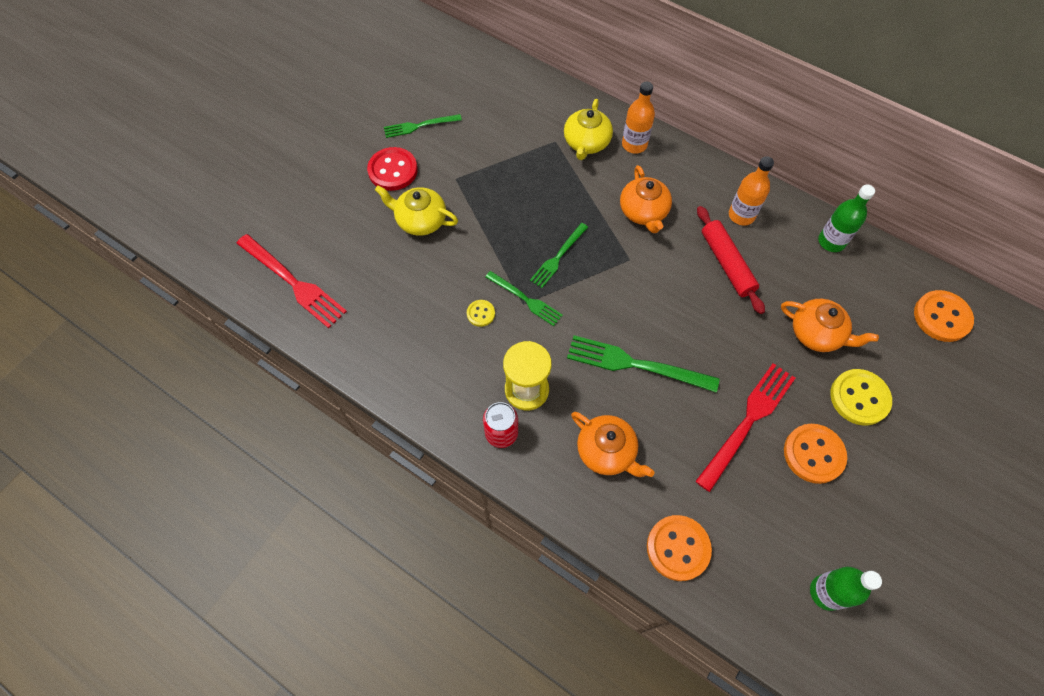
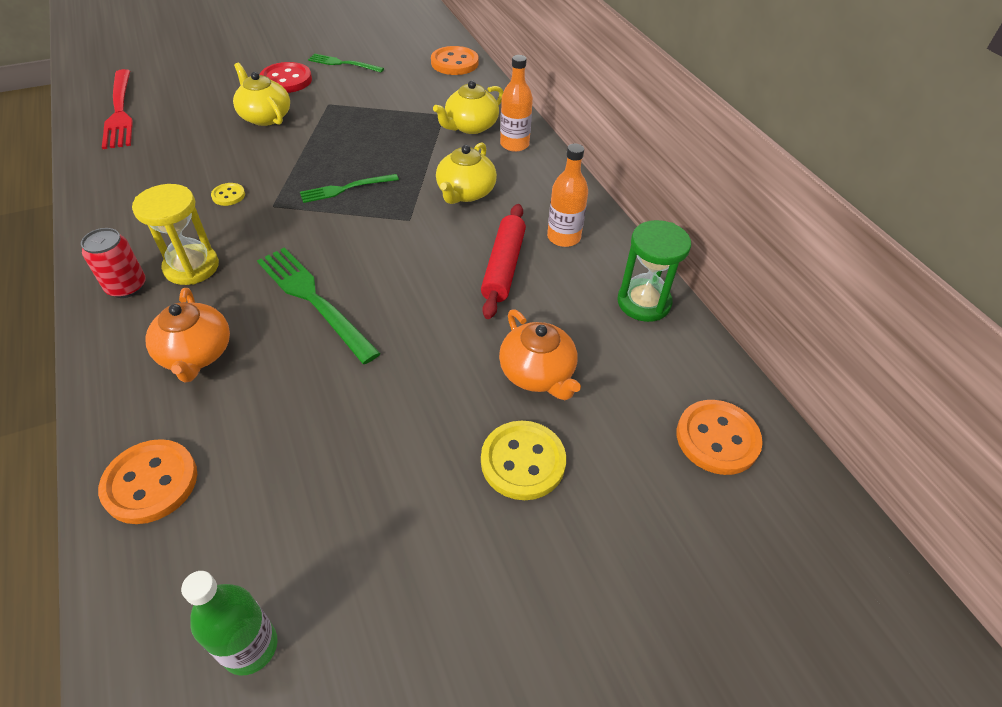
camera: 30 degrees right, 15 degrees down
(525, 299) = (278, 204): green fork -> none
(643, 212) = (465, 192): orange teapot -> yellow teapot
(748, 421) = (367, 410): red fork -> none
(813, 454) = (405, 485): orange button -> orange button (454, 63)
(831, 241) = (643, 302): green bottle -> green hourglass

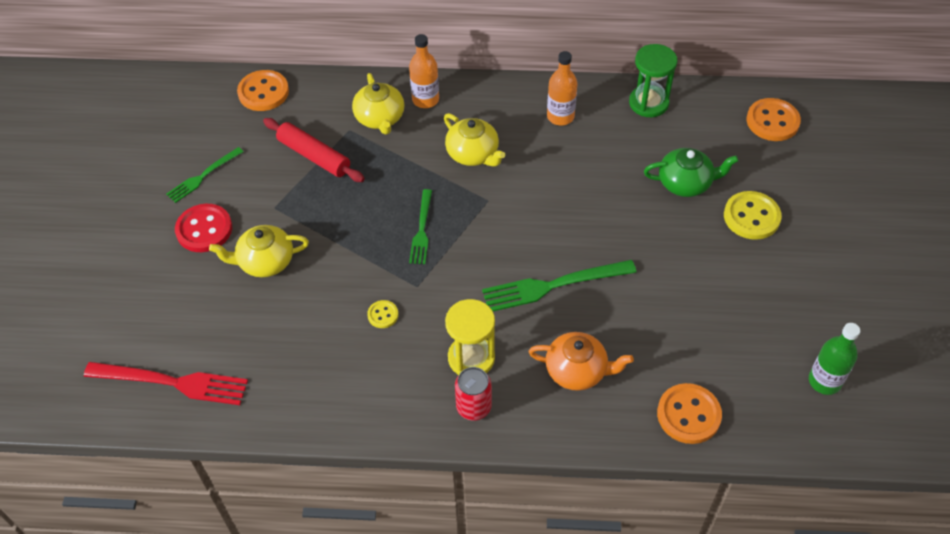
camera: 60 degrees left, 5 degrees up
(503, 267) = (574, 163): red rolling pin -> red rolling pin (314, 156)
(537, 373) = (685, 183): orange teapot -> green teapot

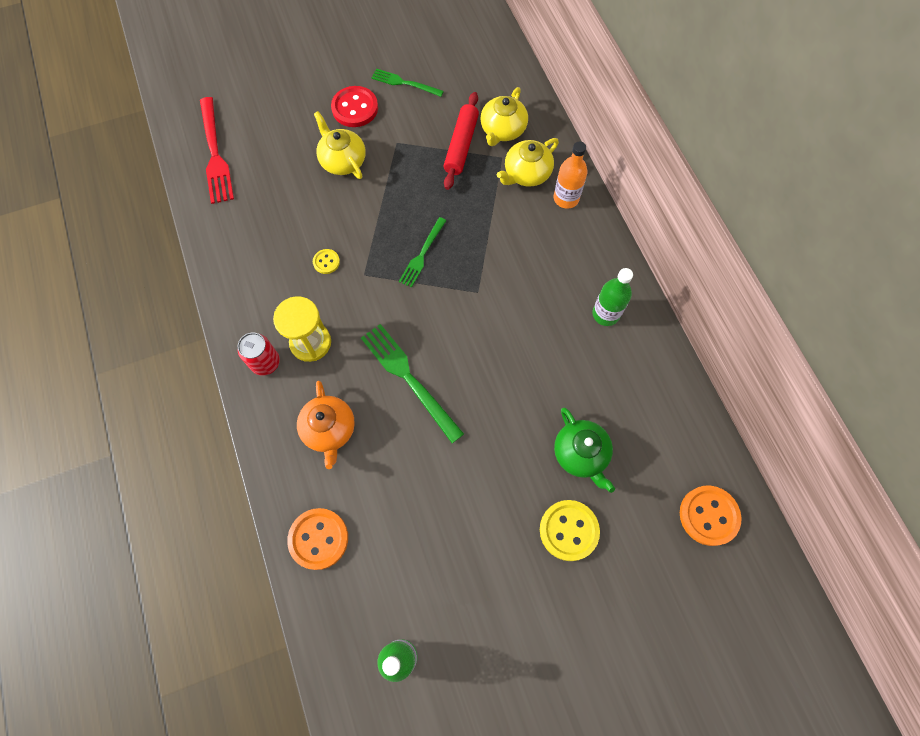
camera: 65 degrees right, 15 degrees up
(263, 92) = (509, 81): orange button -> none
(422, 230) = (422, 254): green fork -> green fork turned 45 degrees counterclockwise
(473, 154) = (523, 260): yellow teapot -> yellow teapot (502, 130)
(560, 116) = (605, 314): orange bottle -> green bottle
(648, 103) = (666, 386): green hourglass -> none

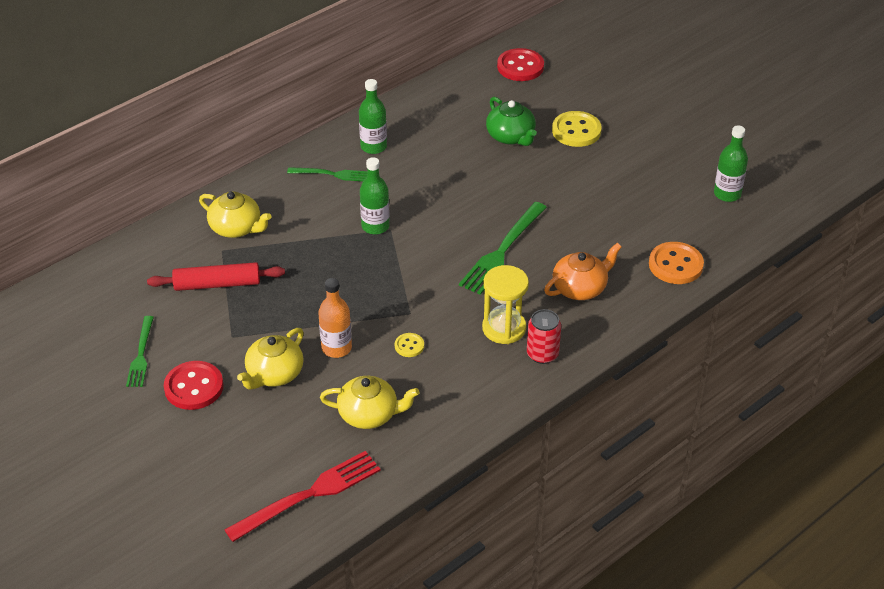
camera: 110 degrees left, 25 degrees down
(422, 254) = (367, 277): green fork -> green fork (332, 174)
(486, 281) = (375, 226): none -> green bottle
(502, 130) = (184, 258): yellow teapot -> yellow teapot (369, 414)
(566, 198) = (256, 195): orange bottle -> orange bottle (336, 348)
(581, 454) = (511, 136): green teapot -> green teapot turned 105 degrees clockwise
(708, 515) = (520, 67): orange button -> red button

